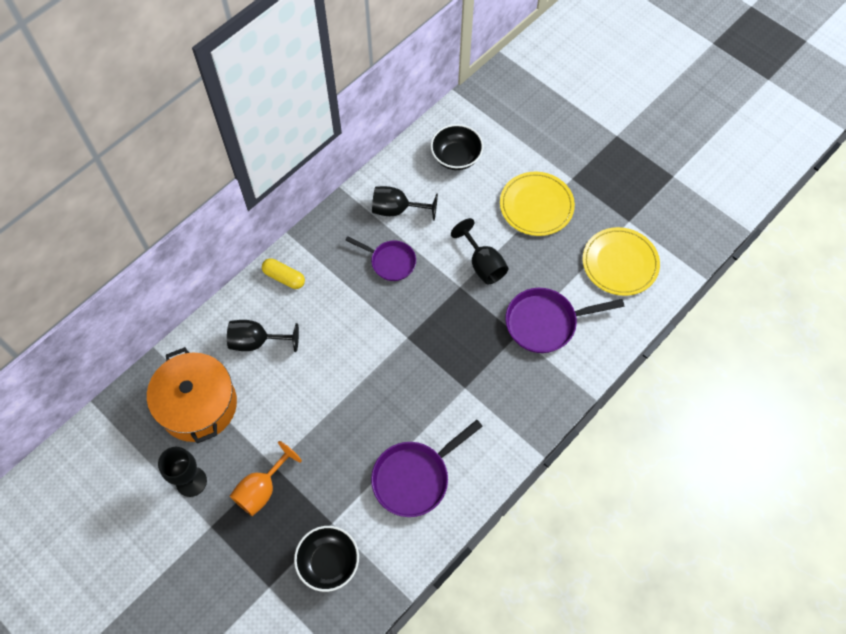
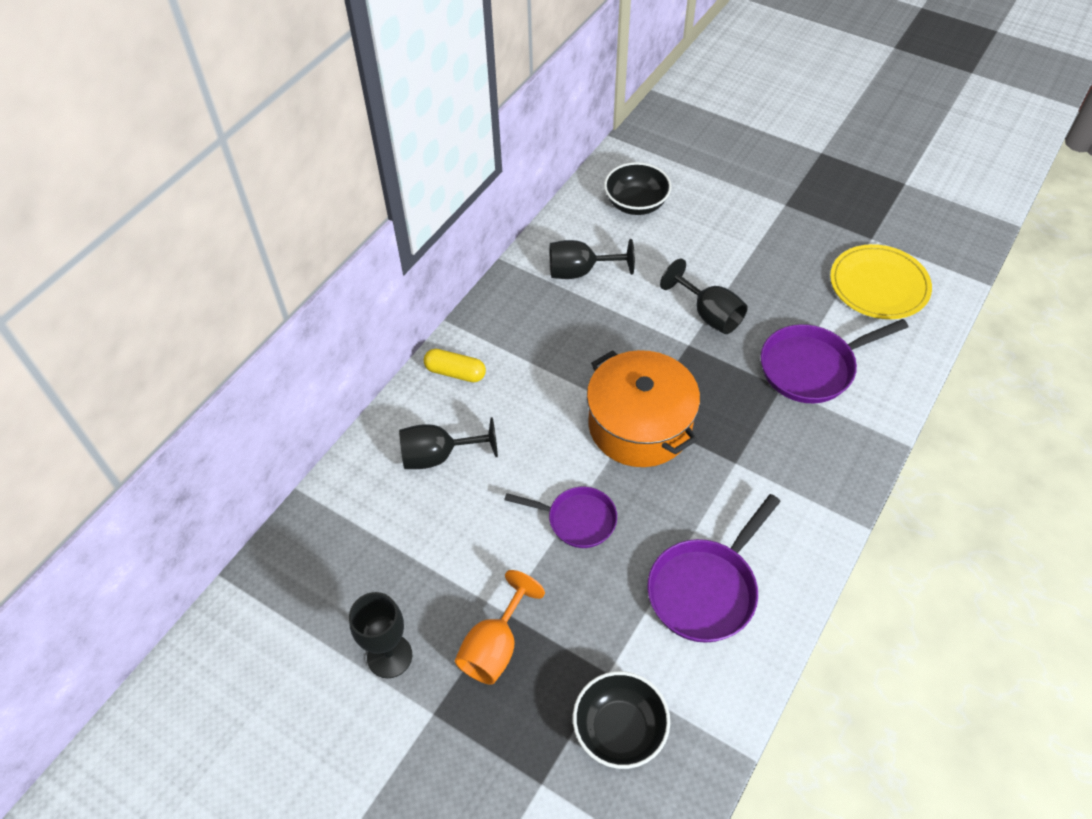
camera: 10 degrees left, 10 degrees down
(198, 405) = (375, 551): orange pot -> orange pot (639, 425)
(390, 262) = (590, 331): purple pan -> purple pan (577, 520)
(536, 206) = (753, 240): yellow plate -> none

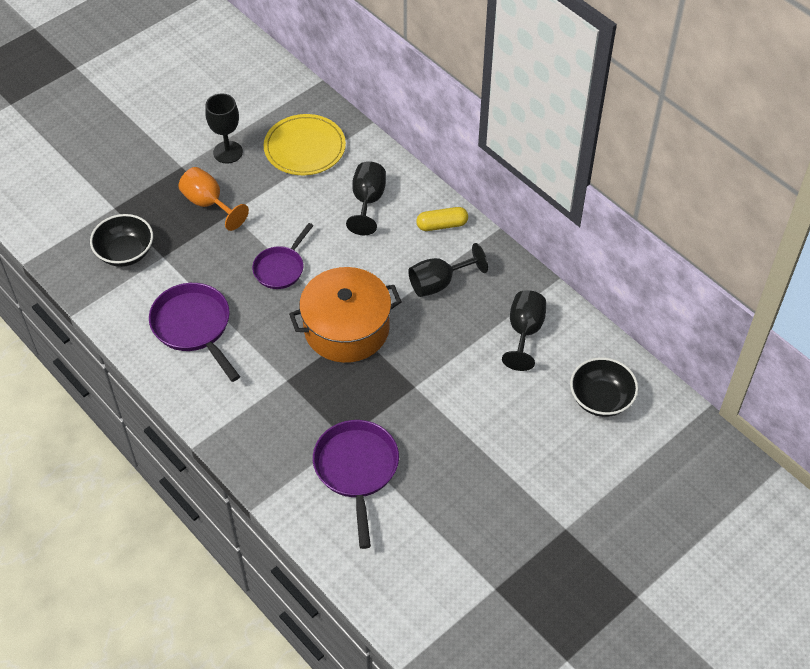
camera: 105 degrees right, 0 degrees up
(455, 372) = (442, 225): yellow capsule -> yellow capsule turned 45 degrees clockwise
(709, 314) = (443, 413): black goblet -> black goblet (439, 283)
(879, 285) = (431, 567): yellow plate -> yellow plate (304, 148)

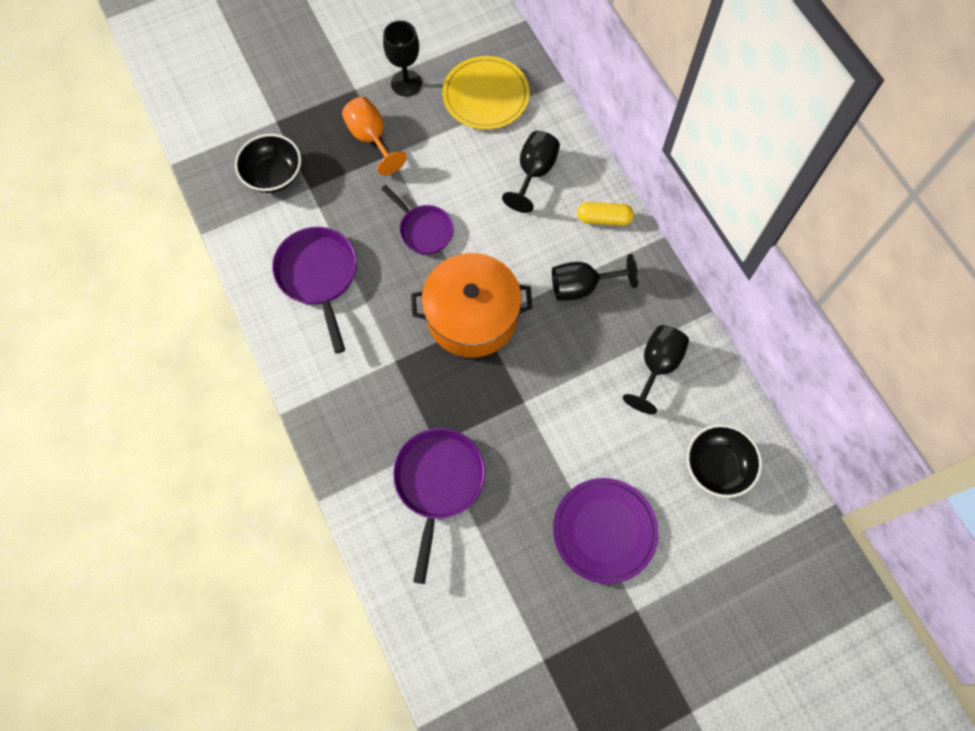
camera: 15 degrees right, 15 degrees up
(280, 268) = (423, 230): purple pan -> purple pan turned 90 degrees counterclockwise
(518, 472) = (604, 531): none -> purple plate

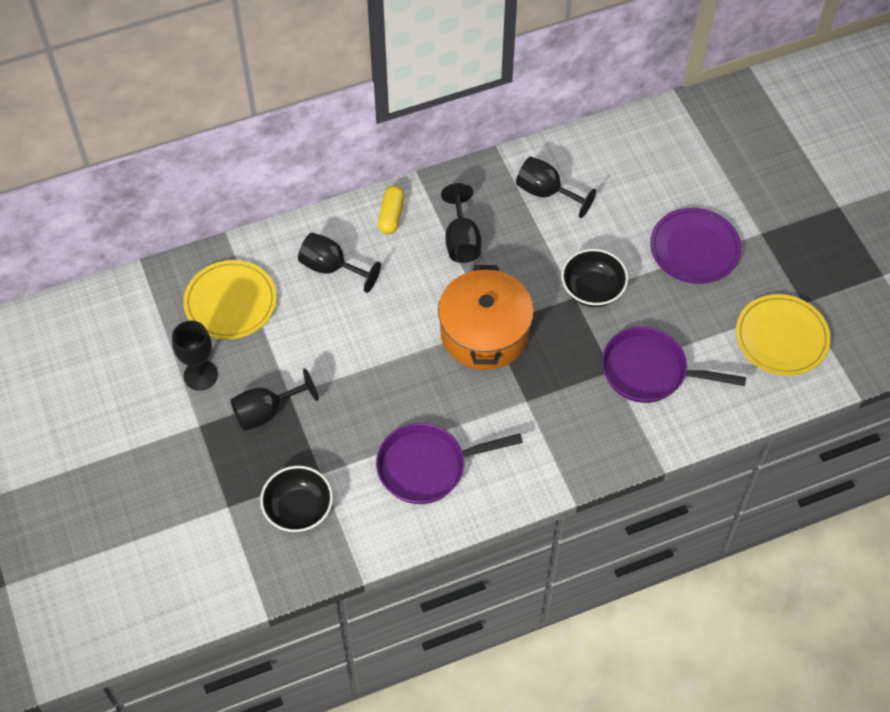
camera: 85 degrees left, 10 degrees down
(371, 138) = (266, 412): orange goblet -> black goblet
(423, 230) = (384, 368): purple pan -> none
(493, 632) = (781, 337): none -> yellow plate
(717, 466) = (640, 162): black bowl -> black bowl (592, 290)

